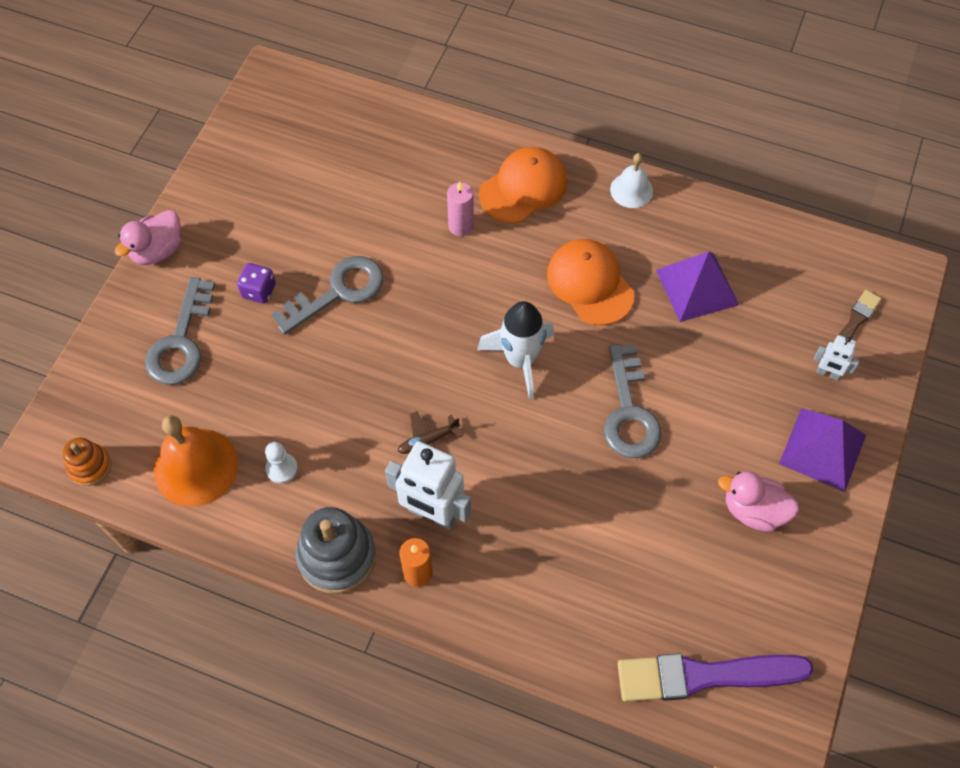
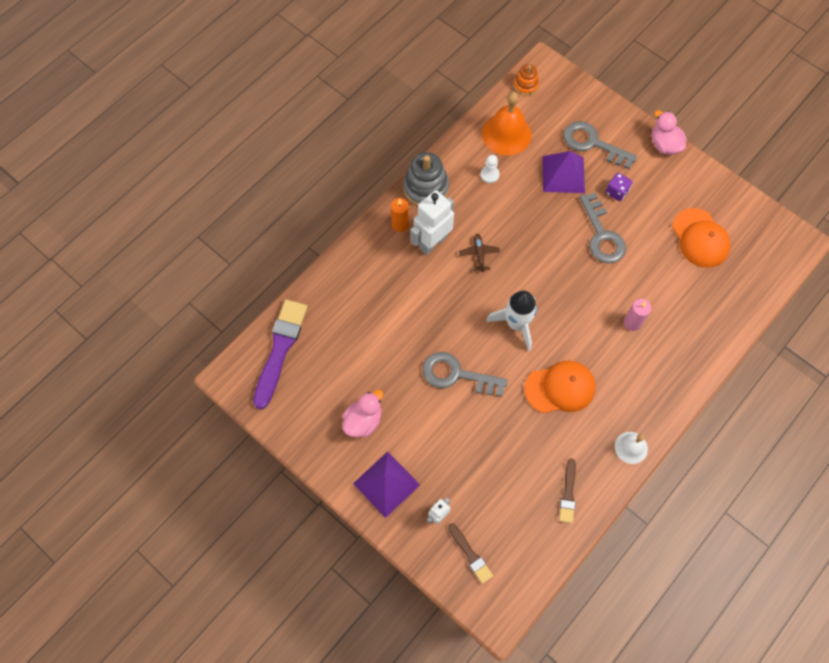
camera: 110 degrees right, 5 degrees up
(523, 188) = (653, 374): orange cap -> orange cap (700, 238)
(697, 287) = (535, 458): purple pyramid -> purple pyramid (563, 174)
(723, 240) = (568, 494): none -> brown brush

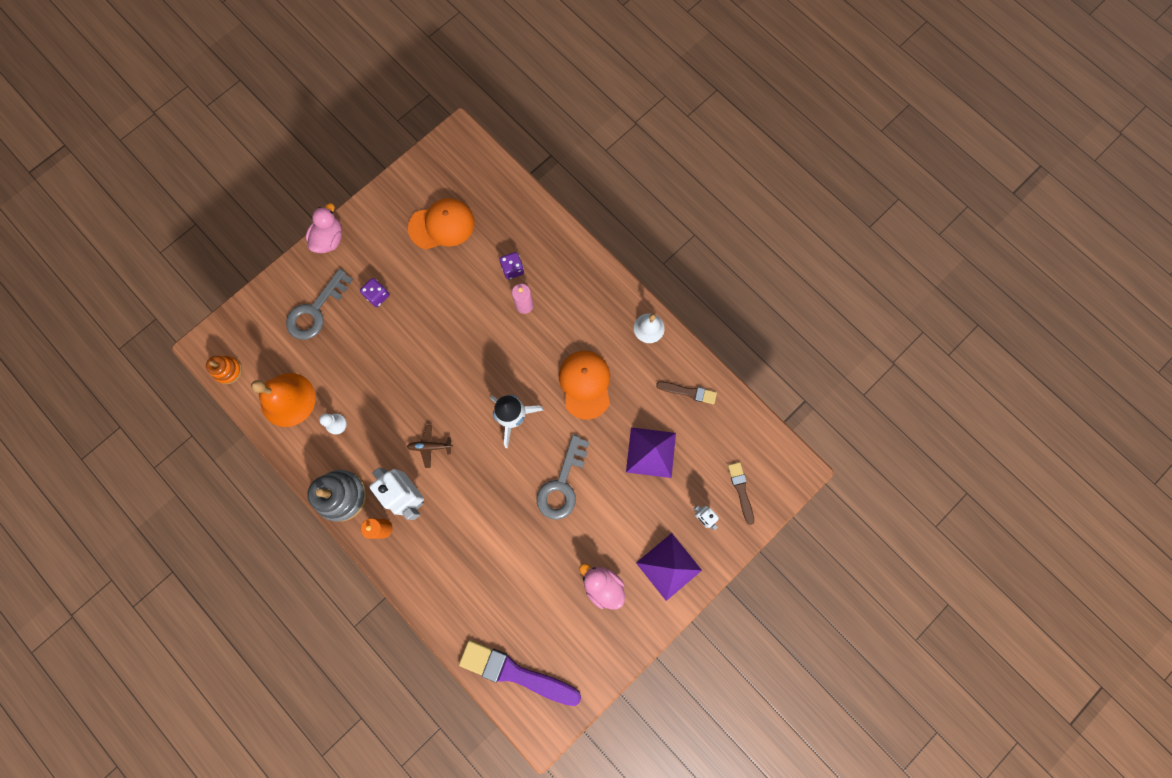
camera: 85 degrees left, 10 degrees up
(470, 555) = (741, 490): brown brush -> brown brush turned 75 degrees counterclockwise
(563, 174) = (348, 346): purple pyramid -> purple pyramid (651, 452)
(602, 235) = (425, 318): grey key -> none
(664, 145) = (329, 239): pink duck -> pink duck turned 135 degrees clockwise
(668, 308) = (512, 269): none -> purple dice

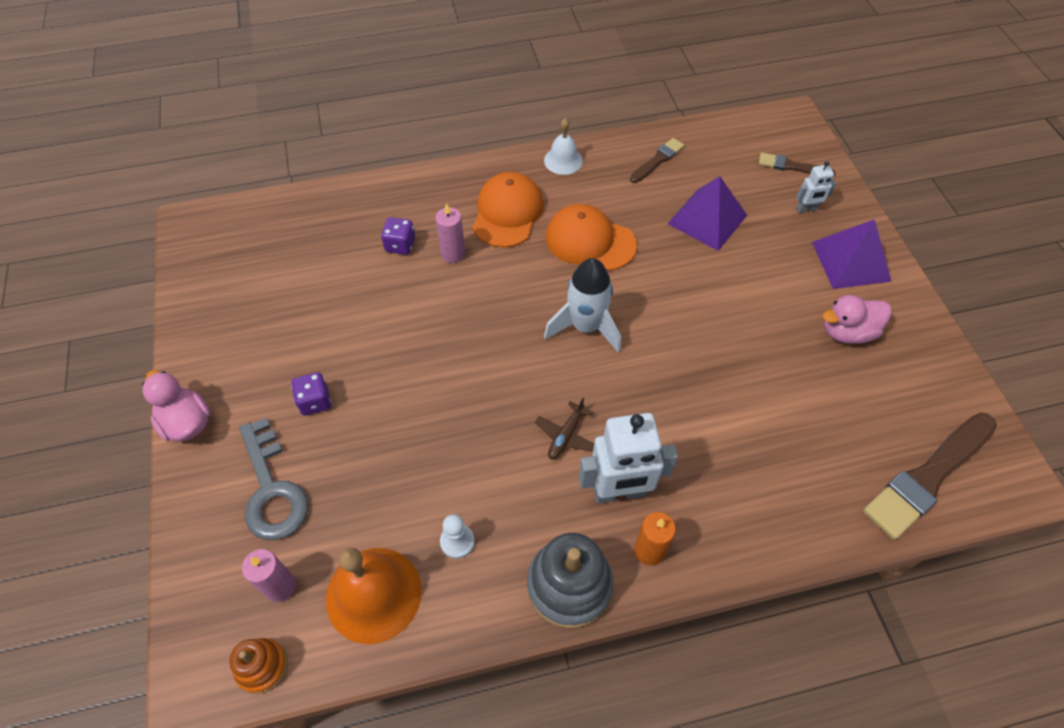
camera: 60 degrees left, 20 degrees down
(269, 351) = (280, 586): none -> pink candle
(442, 225) = (284, 288): orange cap -> orange cap (507, 213)
(515, 672) = (928, 477): purple brush -> brown brush
(562, 484) = (699, 316): grey key -> none

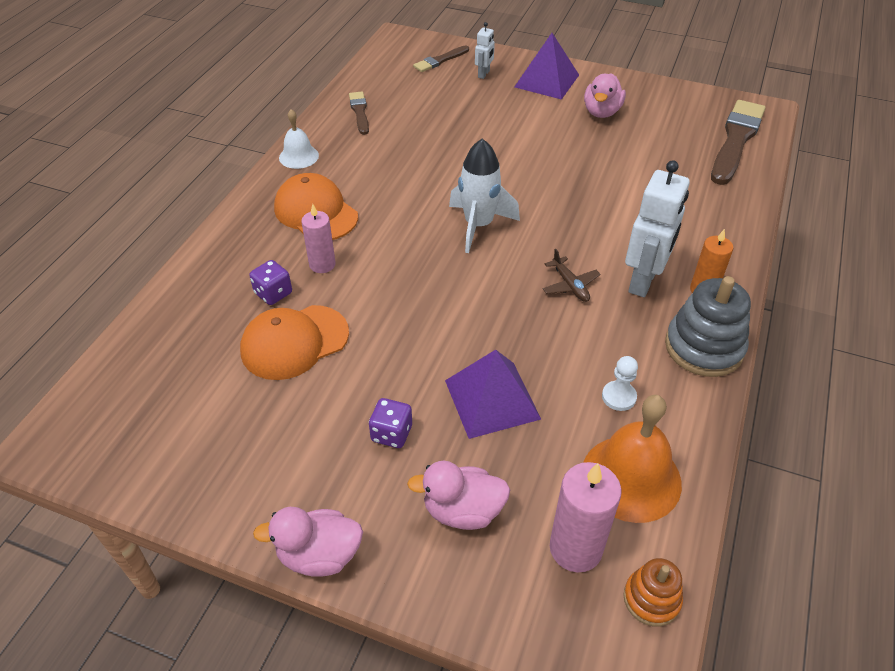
camera: 55 degrees left, 10 degrees down
(271, 489) = (463, 511): grey key -> pink duck
(280, 586) = (575, 548): pink candle -> pink candle, size x1.50
(590, 241) = (398, 183): orange cap -> orange cap (294, 342)
(707, 219) = (443, 118): purple pyramid -> purple pyramid (492, 399)
(928, 477) = (736, 140): brown brush -> brown brush turned 150 degrees counterclockwise

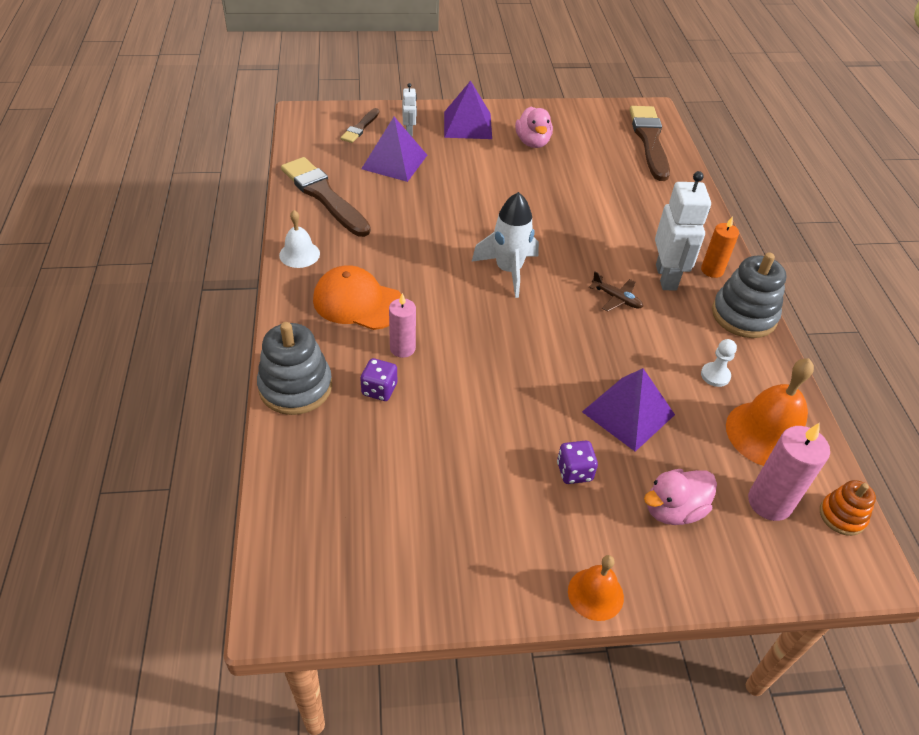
camera: 30 degrees left, 0 degrees up
(206, 267) = (295, 387): none -> grey stacking toy
(294, 342) = (433, 426): orange cap -> none
(319, 555) = (595, 594): pink duck -> orange bell
(359, 112) = (324, 195): brown brush -> brown brush, size x1.92
(448, 98) = (394, 161): none -> purple pyramid

